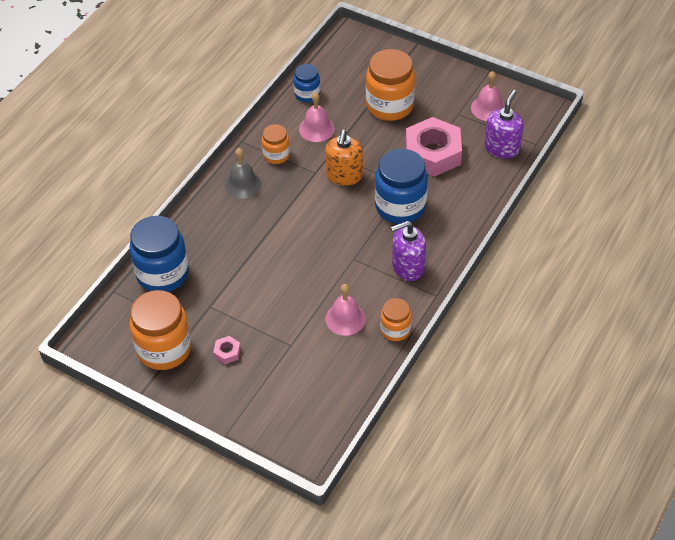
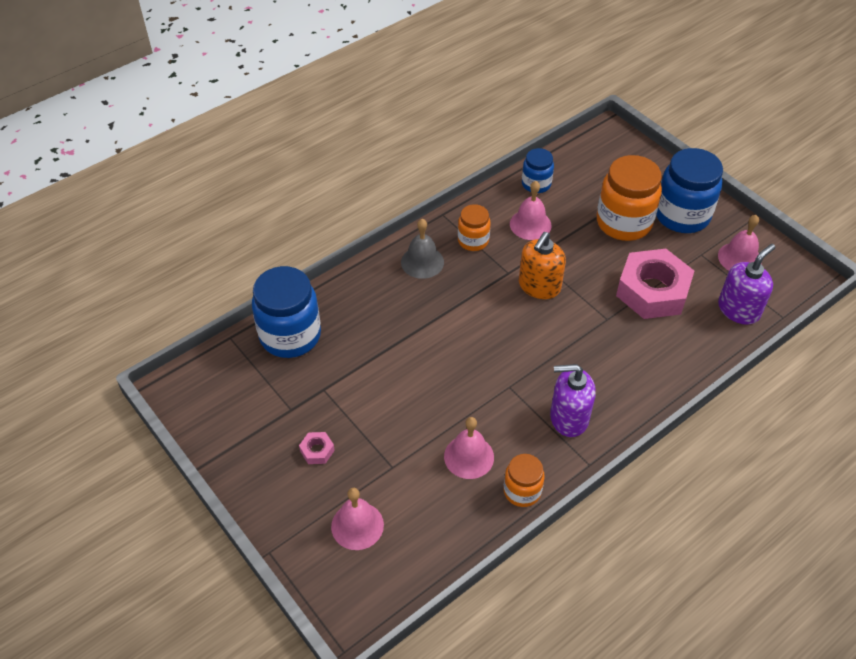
camera: 20 degrees right, 0 degrees up
(164, 349) = (251, 422): orange jar -> none
(284, 394) = (357, 525): none -> pink bell
(400, 206) = (589, 342): blue jar -> blue jar (682, 215)

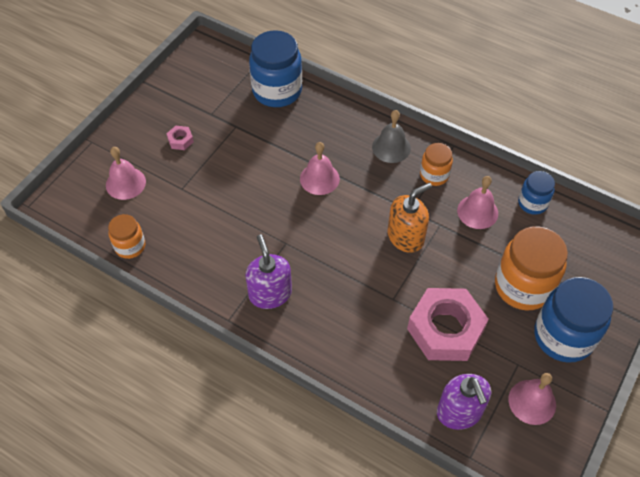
camera: 70 degrees right, 5 degrees up
(469, 456) = (207, 234): pink bell -> pink bell (319, 178)
(522, 491) = (186, 278): orange jar -> orange jar (130, 246)
(539, 286) = (406, 237): orange soap dispenser -> orange soap dispenser turned 135 degrees clockwise
(738, 309) = (459, 412): purple soap dispenser -> purple soap dispenser turned 45 degrees clockwise

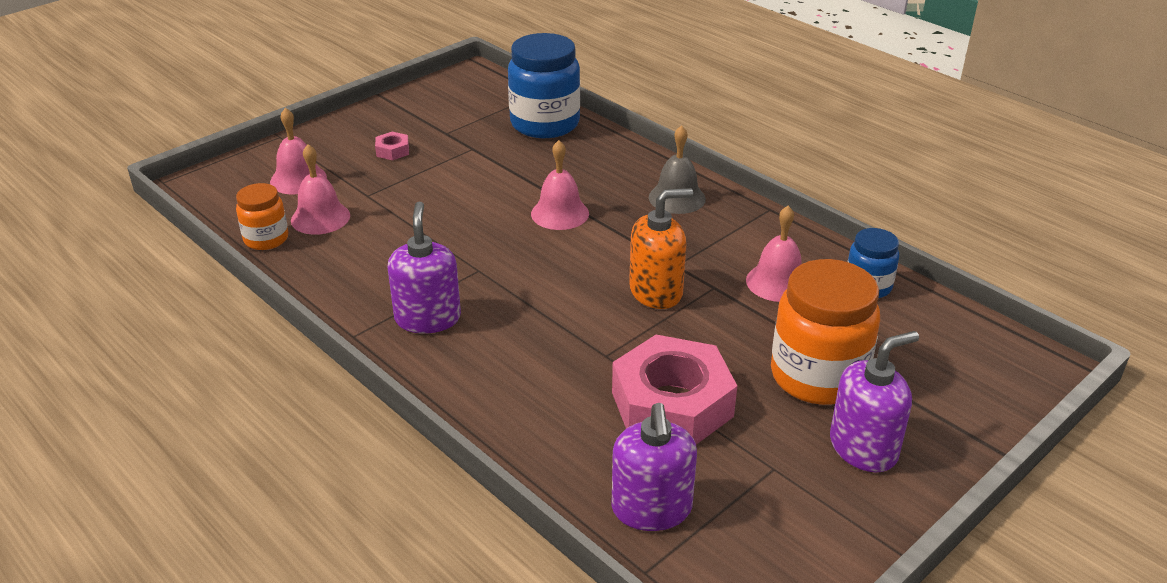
camera: 15 degrees right, 20 degrees down
(434, 175) = (727, 234): orange jar -> none
(532, 402) = (780, 520): pink bell -> pink bell (320, 218)
(563, 336) = (863, 448): blue jar -> purple soap dispenser

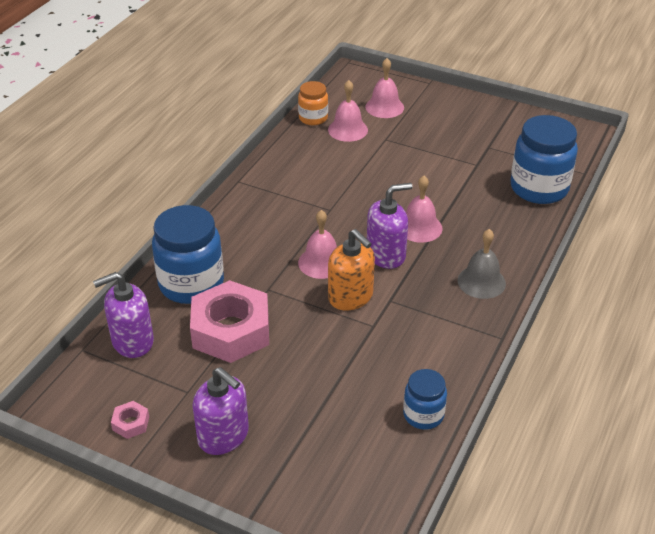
camera: 70 degrees right, 5 degrees up
(392, 151) = (446, 132): pink nut -> pink nut (131, 423)
(428, 318) = (268, 204): purple soap dispenser -> purple soap dispenser (386, 255)
(557, 425) = (191, 284): none -> blue jar
(777, 282) = (398, 359): pink bell -> pink bell (321, 262)
(817, 376) = (292, 400): orange jar -> none

